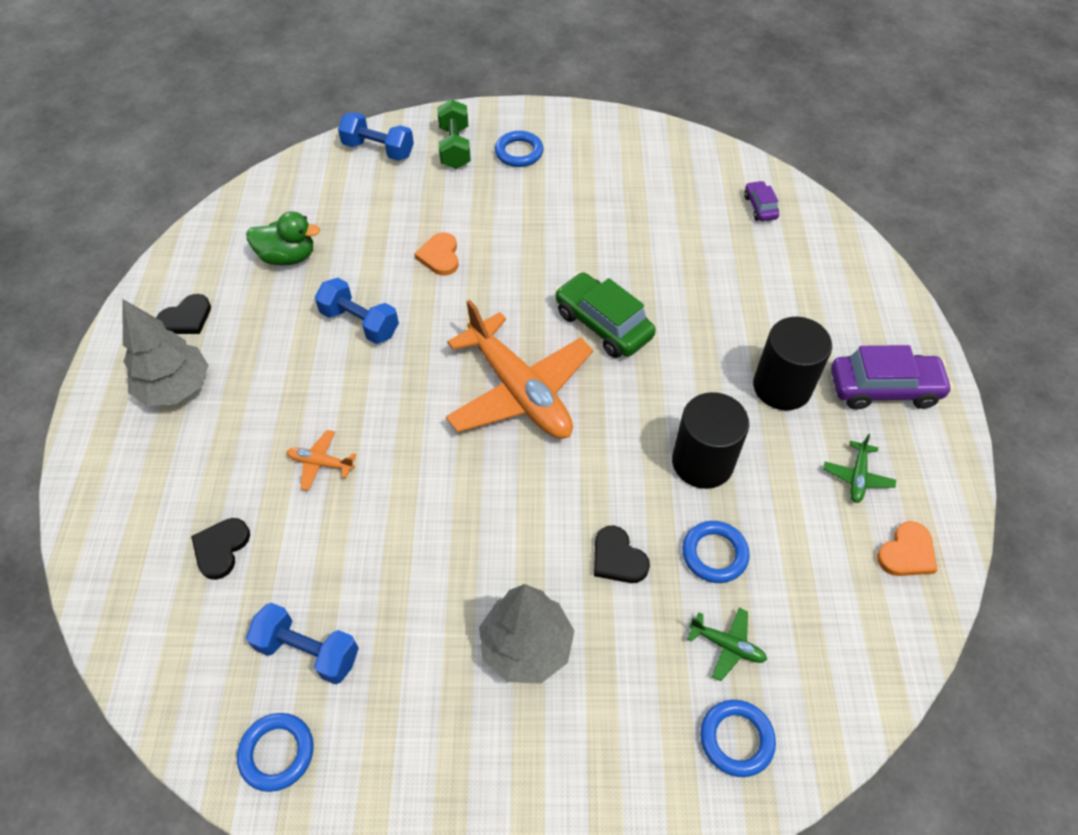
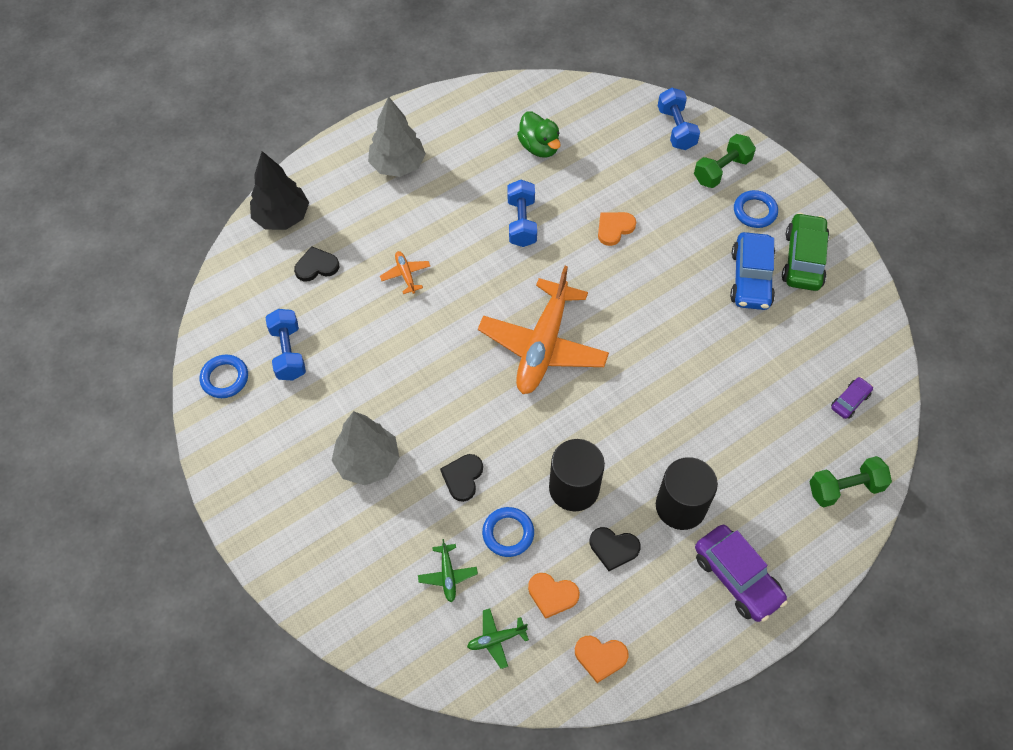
camera: 55 degrees right, 5 degrees up
(117, 546) = (282, 217): none -> black tree
(186, 318) = (449, 132): black heart -> black heart (613, 548)
(584, 196) = (751, 278): none -> blue car
(603, 324) = (640, 361): green car -> green car (803, 259)
(736, 739) = (389, 613): blue ring -> none
(812, 555) = (552, 595): none -> orange heart
(842, 260) = (845, 488): none -> green dumbbell
(857, 477) = (640, 595): green plane -> green plane (496, 639)

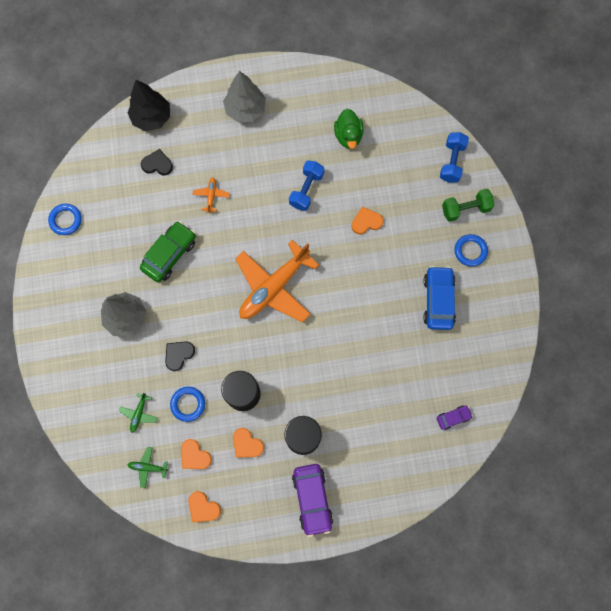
camera: 25 degrees right, 15 degrees up
(288, 352) = (112, 219): blue dumbbell -> none
(613, 548) = (247, 444): black heart -> orange heart
(751, 278) = (438, 300): blue car -> blue car turned 150 degrees clockwise
(803, 259) = (482, 302): green car -> green car (170, 254)
(845, 488) = (414, 474): green dumbbell -> none

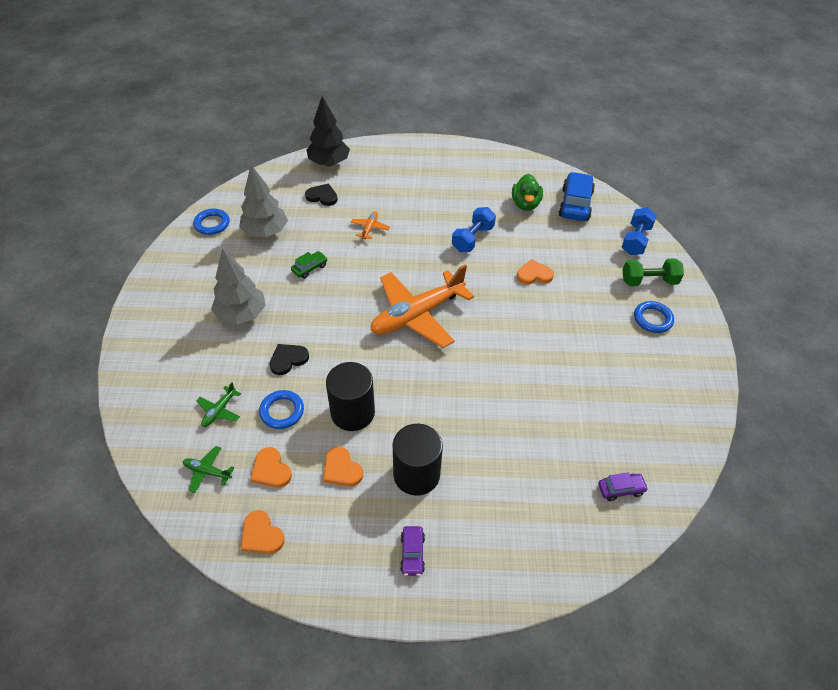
camera: 10 degrees right, 25 degrees down
(170, 254) = (310, 268): green car -> green car, size x0.52
(245, 109) = (424, 170): grey tree -> grey tree (265, 232)
(312, 499) = (412, 553): purple car -> purple car, size x0.52
(438, 300) = (610, 359): blue car -> blue car (575, 204)

